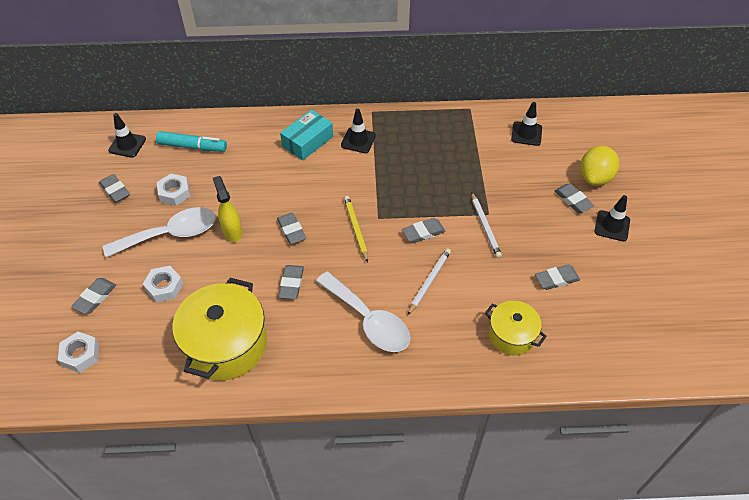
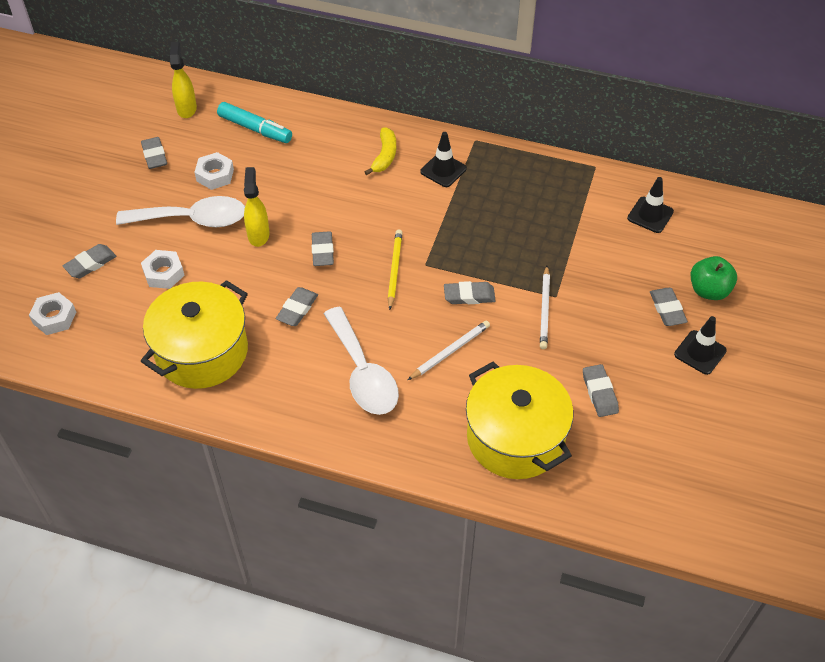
camera: 20 degrees right, 0 degrees up
(127, 145) = (186, 108): black traffic cone -> yellow spray bottle
(307, 141) = (384, 156): turquoise box -> yellow banana
(511, 335) = (515, 438): yellow pot -> yellow pot, size x1.73
(556, 279) = (599, 393): grey eraser -> grey eraser turned 75 degrees clockwise
(595, 178) = (709, 290): yellow lemon -> green apple

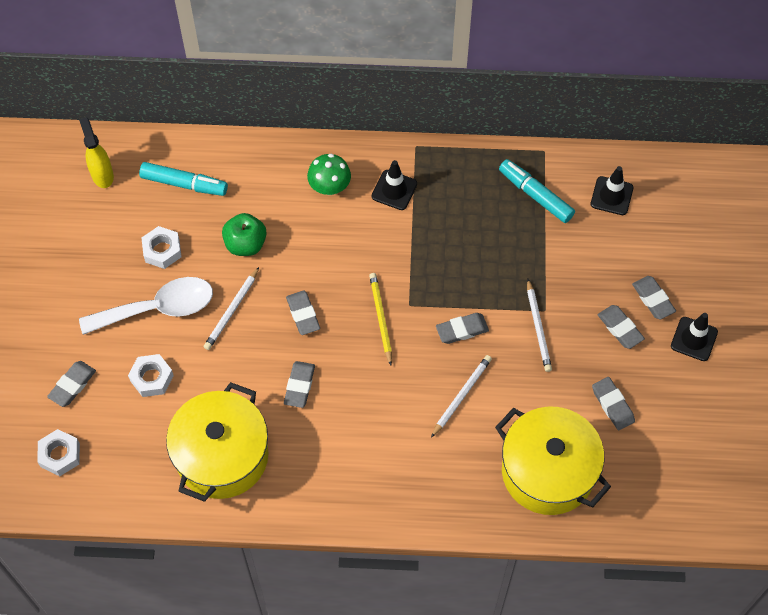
camera: 15 degrees left, 10 degrees up
(154, 156) = (90, 241): grey eraser -> grey eraser (620, 328)
(258, 234) = (232, 310): yellow spray bottle -> white pencil
(363, 373) = (385, 439): white spoon -> none
(384, 156) = (329, 187): yellow banana -> green mushroom
(576, 200) = (535, 195): none -> turquoise marker
(709, 290) = (687, 269): green apple -> green apple (245, 244)

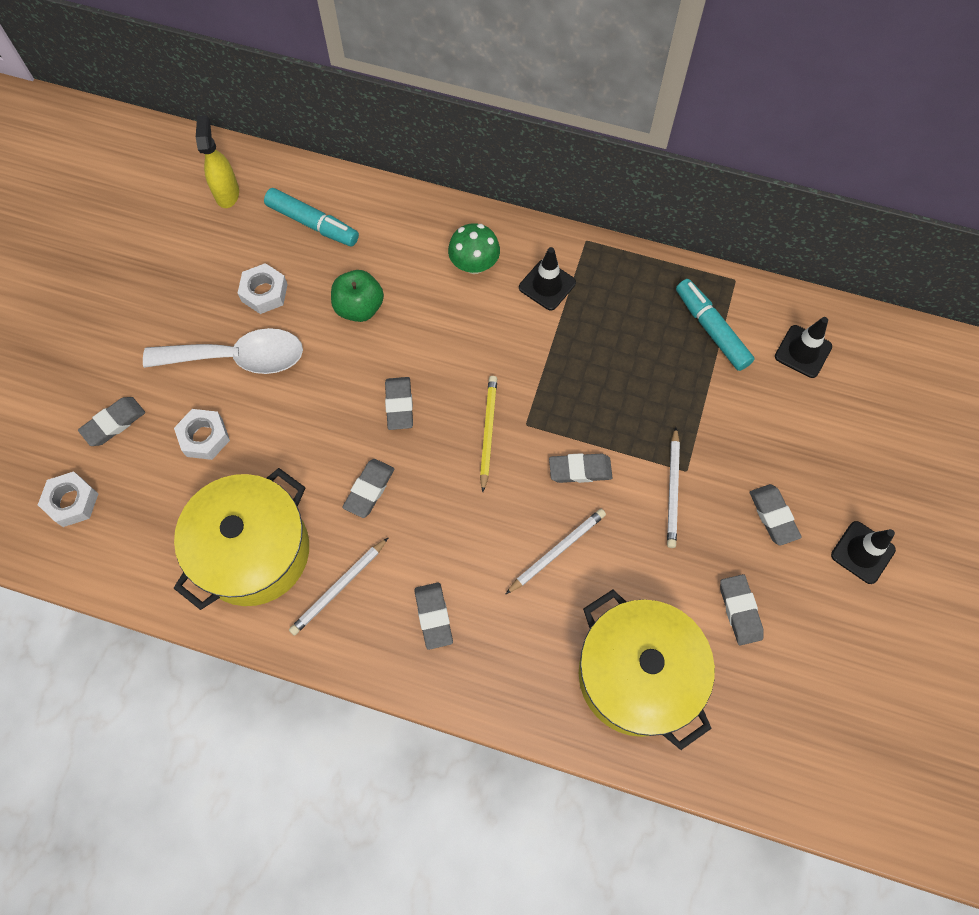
camera: 15 degrees right, 5 degrees up
(232, 310) = (320, 380): white pencil -> white pencil (339, 587)
(653, 299) = (823, 490): grey eraser -> grey eraser (433, 616)

